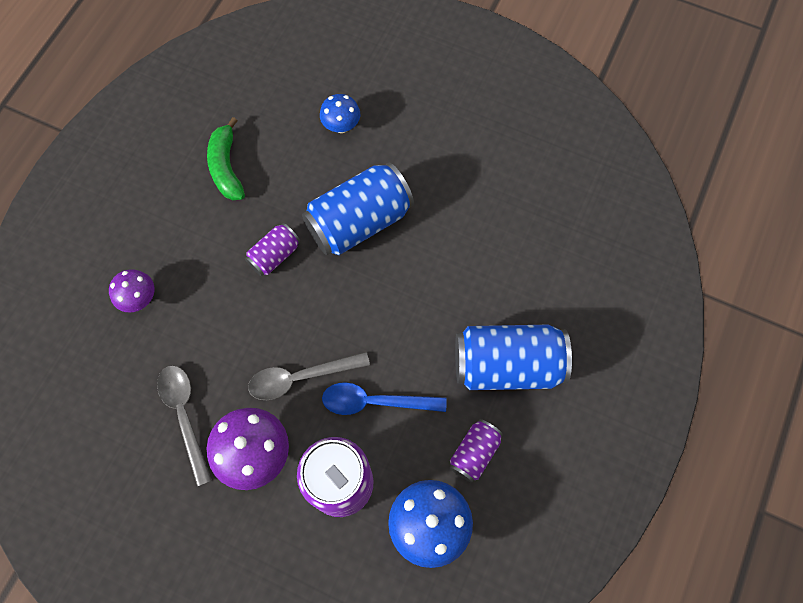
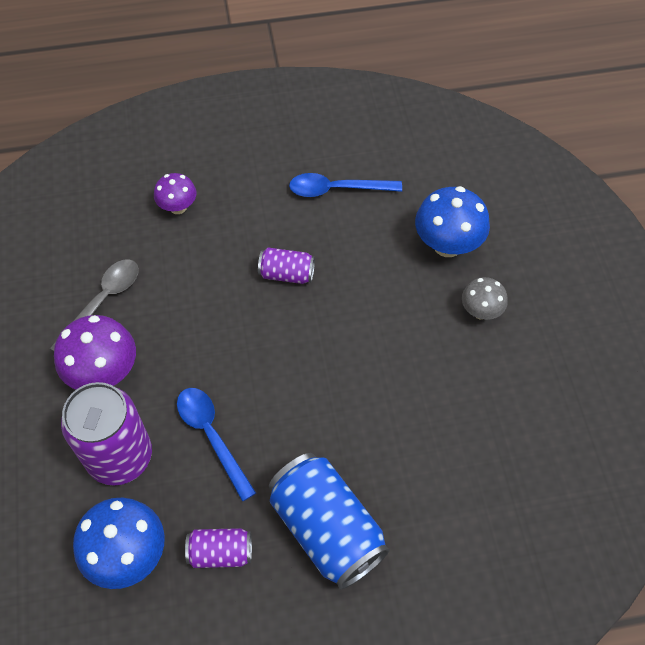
camera: 55 degrees right, 10 degrees down
(226, 167) = (337, 189): green banana -> blue spoon
(301, 377) = (193, 364): grey spoon -> none
(341, 126) = (447, 245): blue mushroom -> blue mushroom, size x1.68
(359, 222) = (369, 316): blue can -> none
(414, 144) = (480, 311): none -> grey mushroom

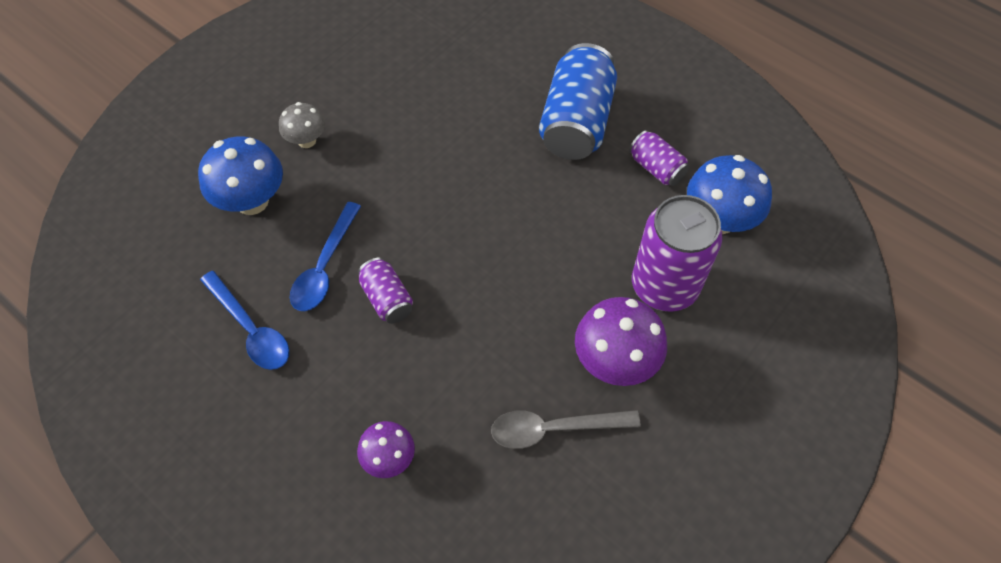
camera: 130 degrees left, 0 degrees up
(212, 436) = (585, 238): blue spoon -> blue spoon (325, 266)

